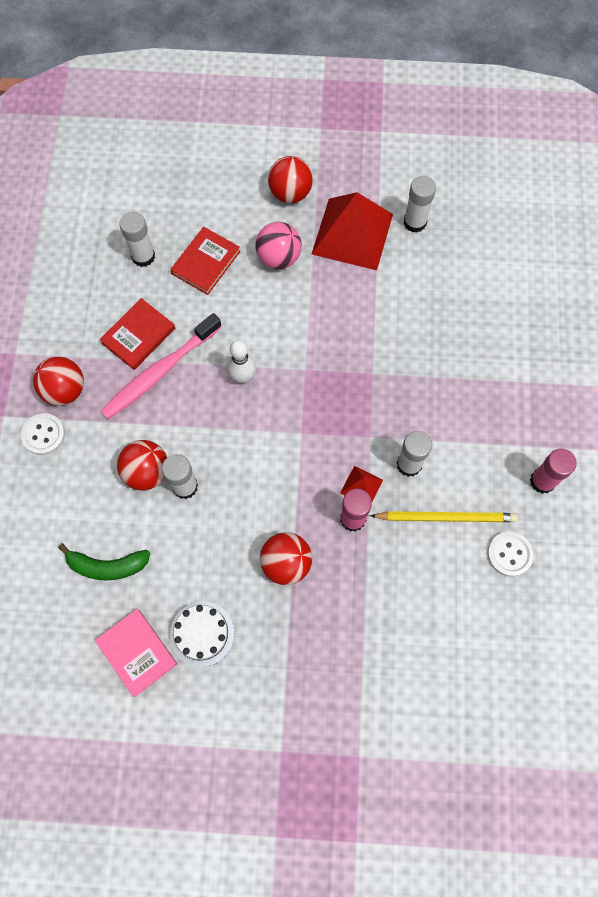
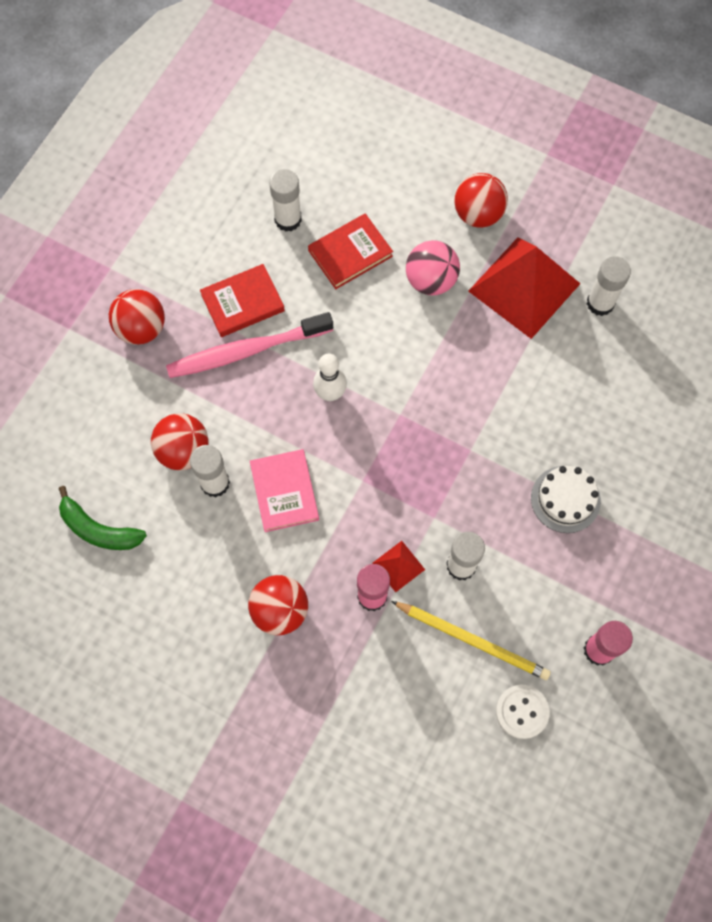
camera: 25 degrees right, 0 degrees up
(43, 434) = (99, 365): white button -> none
(137, 652) = (86, 631): pink book -> pink book (284, 492)
(202, 633) = (160, 643): white cake -> white cake (565, 499)

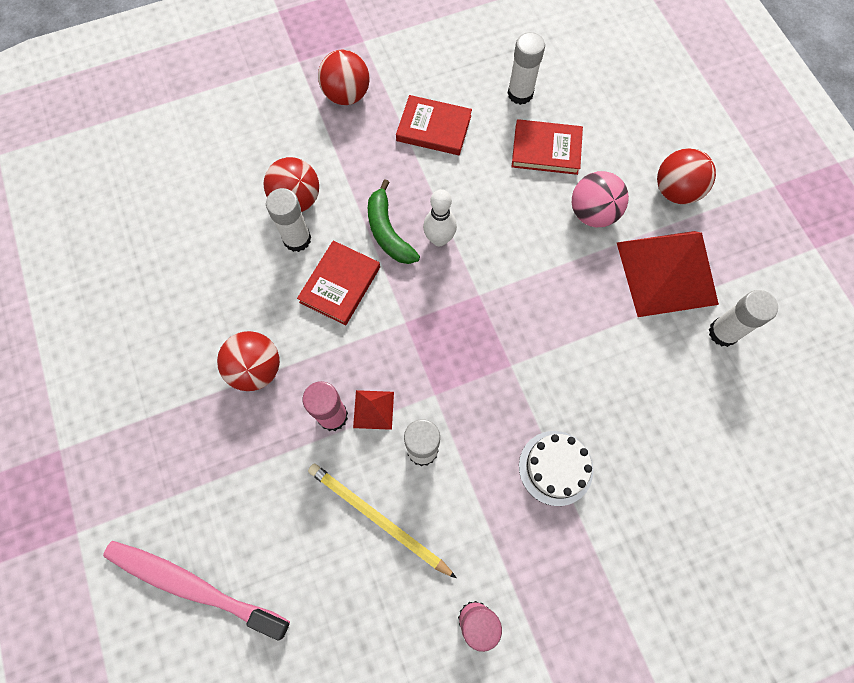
camera: 40 degrees right, 0 degrees up
(98, 529) = (190, 209): green banana -> green banana (388, 232)
(246, 351) = (405, 163): pink toothbrush -> pink toothbrush (193, 586)
(284, 492) = (340, 284): pink book -> red book
(472, 641) = (378, 518): yellow pencil -> yellow pencil turned 150 degrees clockwise
(522, 711) = (365, 613): white button -> none

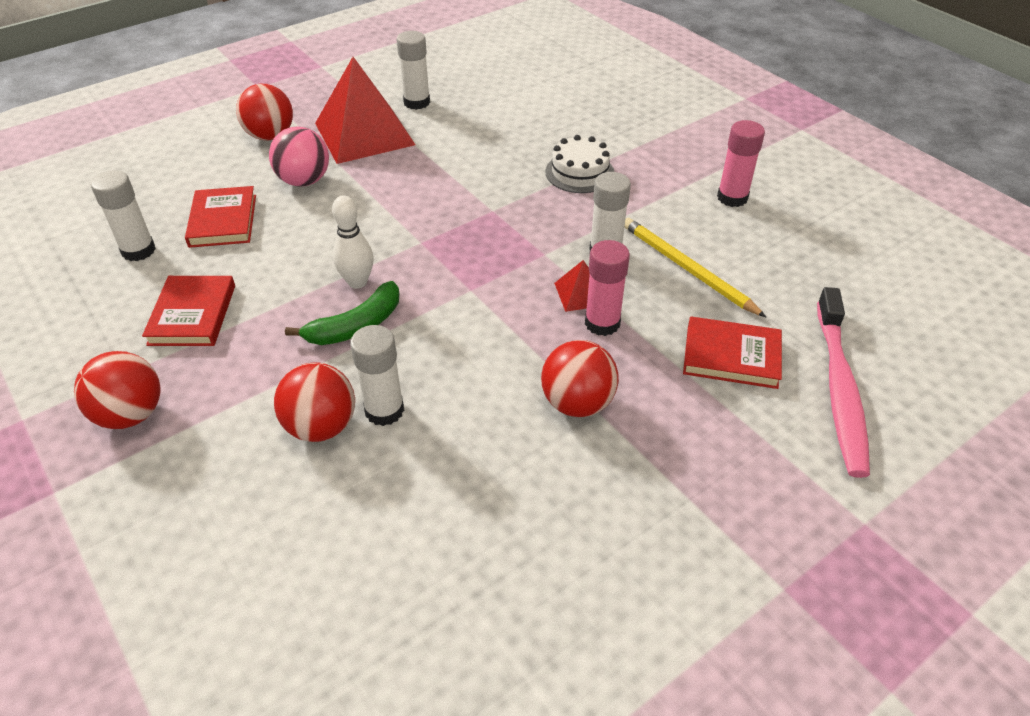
camera: 105 degrees left, 25 degrees down
(340, 284) = (439, 353): red book -> red book (731, 356)
(378, 518) = (687, 268): yellow pencil -> yellow pencil turned 120 degrees clockwise

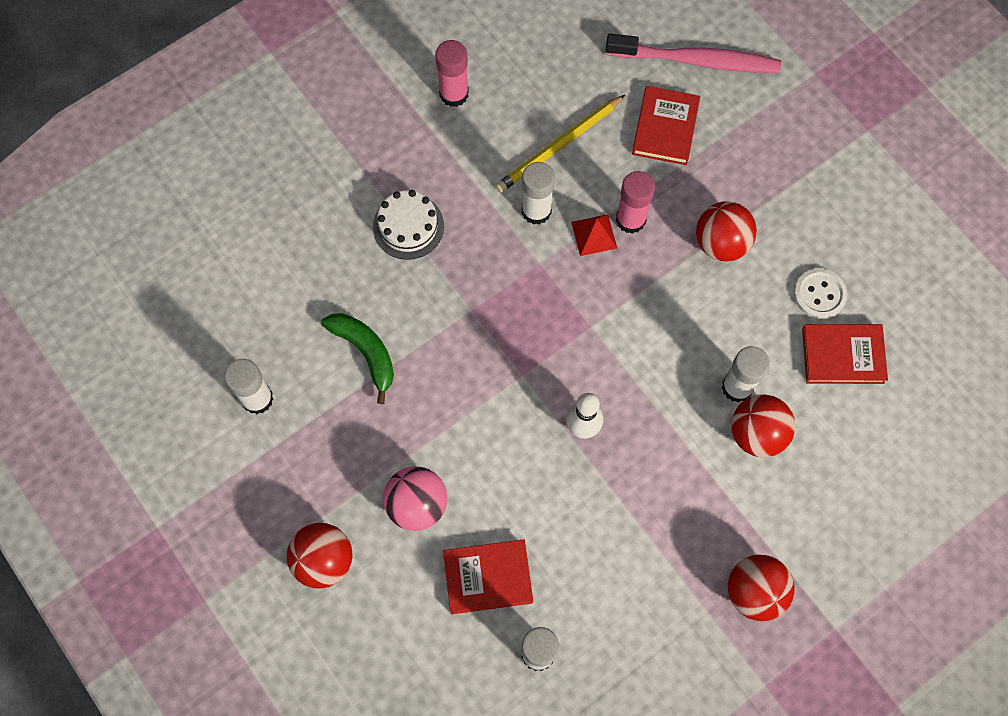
camera: 90 degrees left, 25 degrees up
(192, 314) = (631, 572): red book -> red book (842, 355)
(356, 326) = (641, 421): green banana -> green banana (365, 352)
(364, 134) = (324, 451): red pyramid -> none
(506, 505) = (819, 294): none -> white button

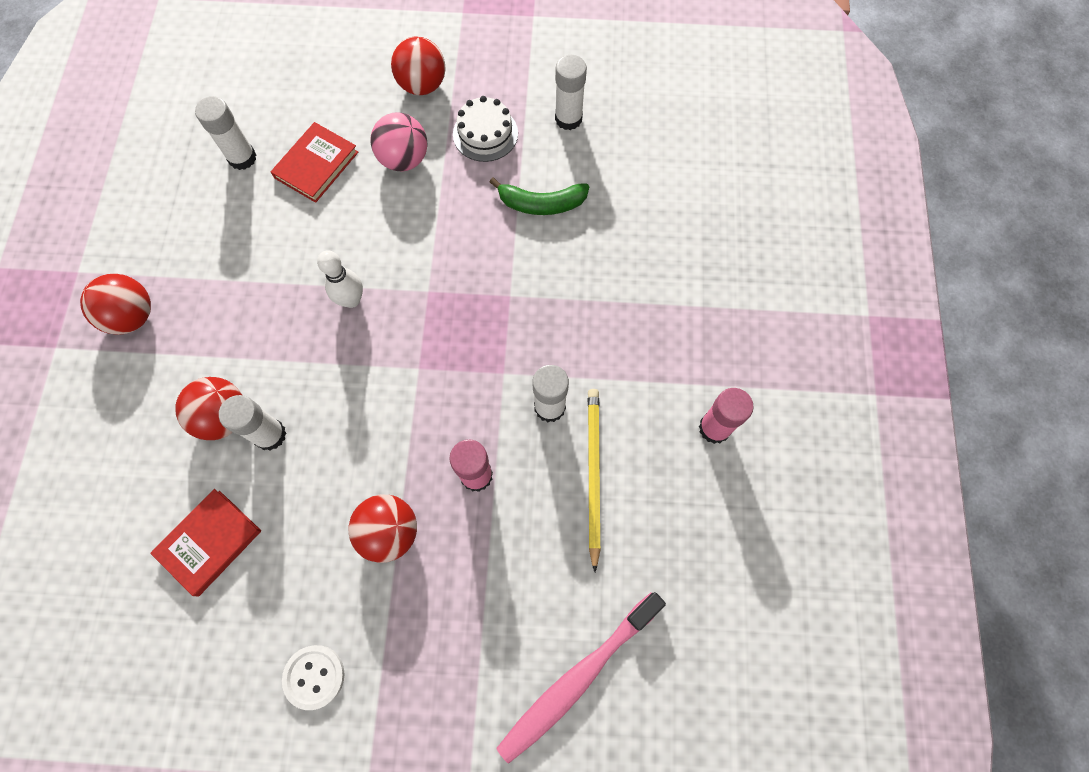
camera: 130 degrees right, 0 degrees up
(408, 226) = (618, 303): white cake -> white cake (485, 134)
(594, 235) = (489, 434): red pyramid -> none
(665, 128) = (534, 582): red book -> none
(819, 294) = (272, 573): white button -> white button (314, 676)

